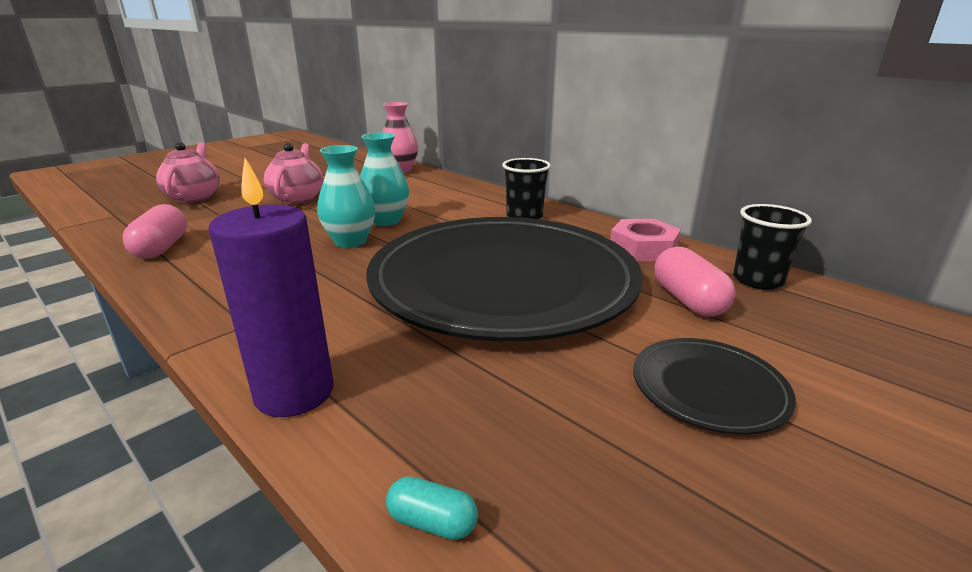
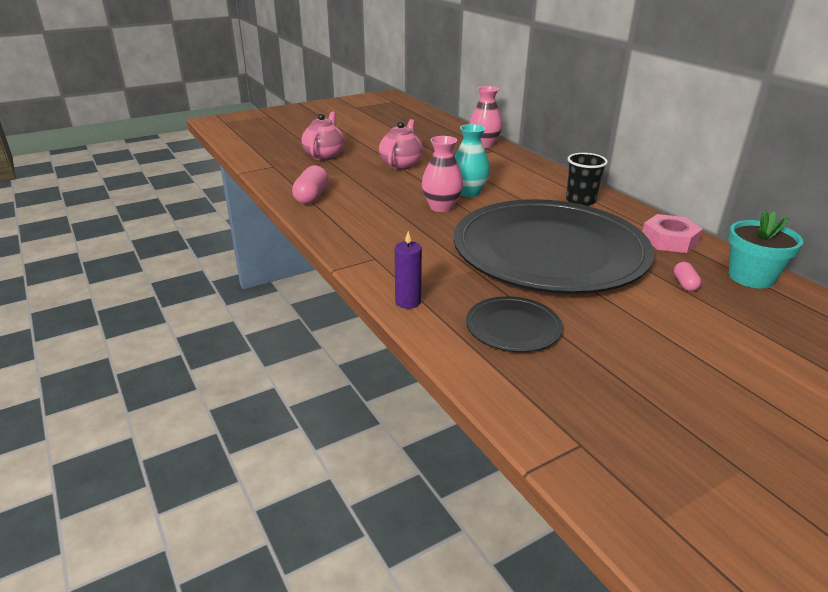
camera: 15 degrees right, 5 degrees up
(294, 392) = (408, 302): purple candle -> purple candle, size x0.57
(350, 241) = (441, 207): turquoise vase -> pink vase
(432, 522) = (481, 372): turquoise capsule -> none
(688, 300) = (685, 284): pink capsule -> pink capsule, size x0.55
(708, 388) = (667, 339): black plate -> black plate (513, 327)
(757, 280) = (751, 277): black cup -> turquoise flower pot

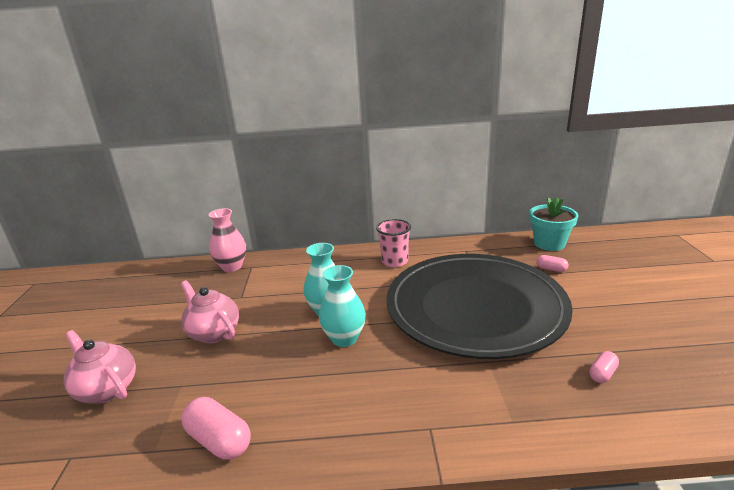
camera: 60 degrees left, 5 degrees down
(408, 302) = (539, 431): purple candle -> none
(441, 207) = (344, 338): pink vase -> turquoise vase
(513, 327) = (602, 374): black plate -> pink capsule
(580, 201) = (394, 261): black cup -> pink cup
(669, 240) = (484, 250): pink nut -> none

